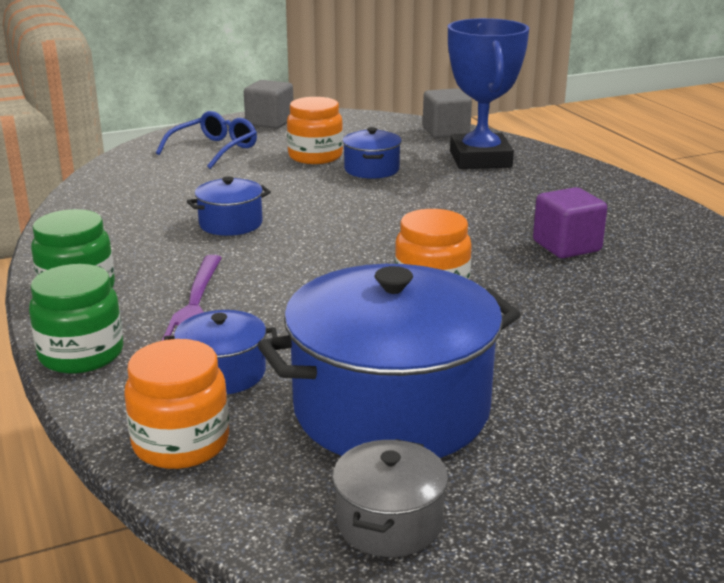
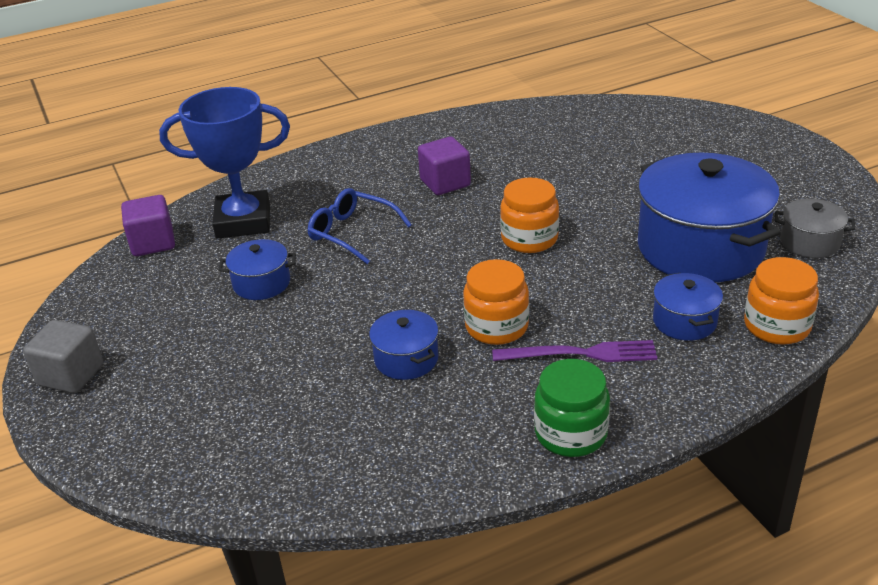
camera: 90 degrees left, 10 degrees up
(81, 354) = (684, 401): green jar -> none
(214, 149) = (169, 408): blue glasses -> blue glasses (352, 233)
(315, 156) = (212, 324): orange jar -> orange jar (496, 327)
(446, 132) = (153, 243): grey cube -> purple cube

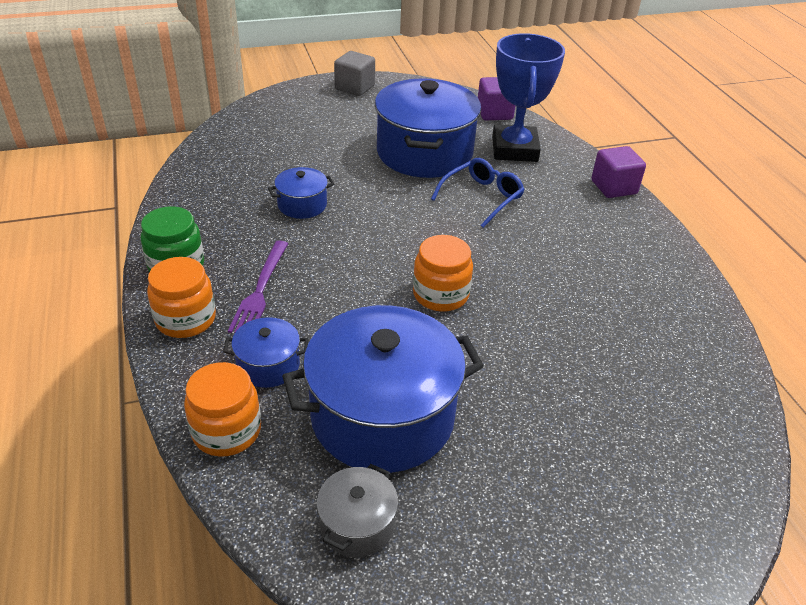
camera: 95 degrees right, 5 degrees up
(261, 283) = (424, 153): blue pot -> blue pot, size x2.18
(445, 183) = (557, 258): purple cube -> purple cube (613, 187)
(496, 327) = (318, 252): orange jar -> orange jar (185, 319)

